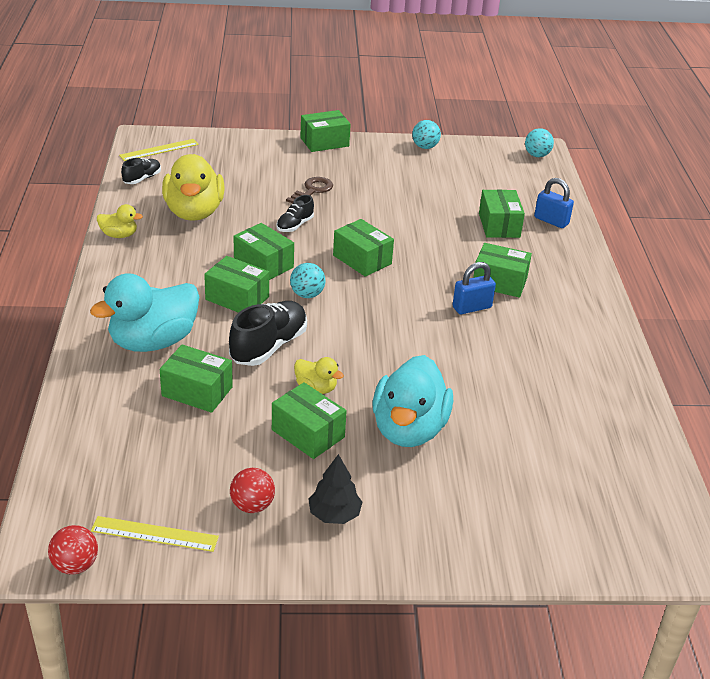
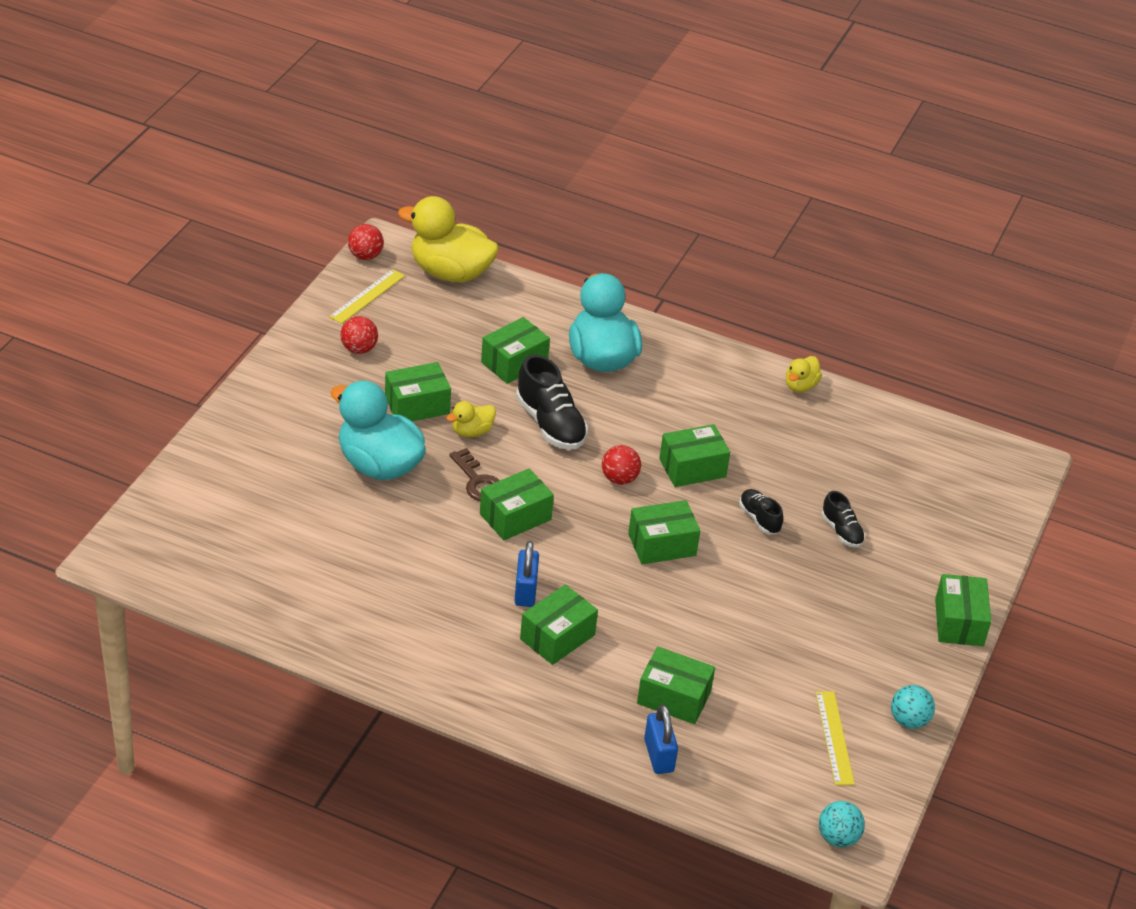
camera: 115 degrees right, 5 degrees up
(142, 179) = (919, 434): black shoe -> black shoe (841, 531)
(159, 150) = (987, 467): yellow ruler -> yellow ruler (834, 737)
(194, 212) = (824, 451): yellow duck -> yellow duck (450, 272)
(237, 298) = (640, 430): green box -> green box (515, 517)
(307, 294) = (619, 479): turquoise ball -> red ball
(312, 190) = (833, 563): brown key -> brown key (478, 481)
(334, 514) = (317, 386): black tree -> none
(551, 221) = (659, 756): blue padlock -> blue padlock turned 75 degrees counterclockwise

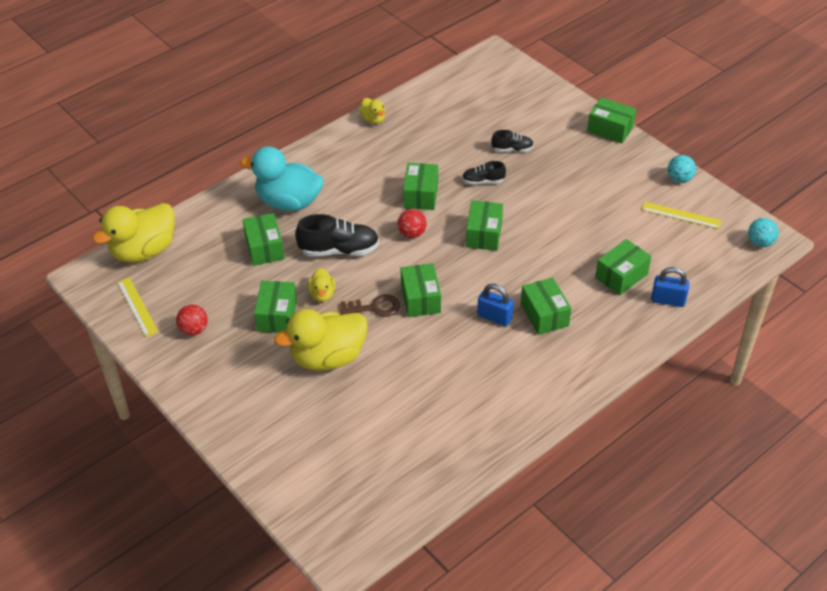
camera: 60 degrees left, 5 degrees up
(365, 256) = (90, 293): red ball -> none
(379, 465) = (328, 357): turquoise duck -> yellow duck

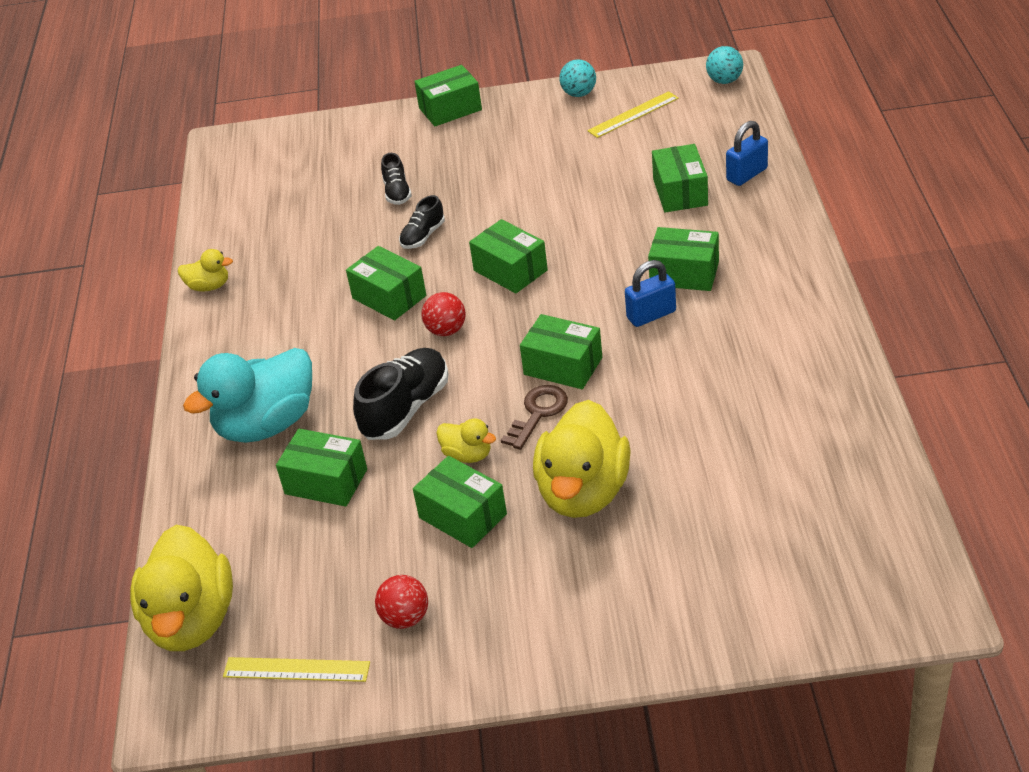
camera: 50 degrees left, 5 degrees down
(512, 149) = (397, 192): black shoe -> black shoe turned 135 degrees clockwise

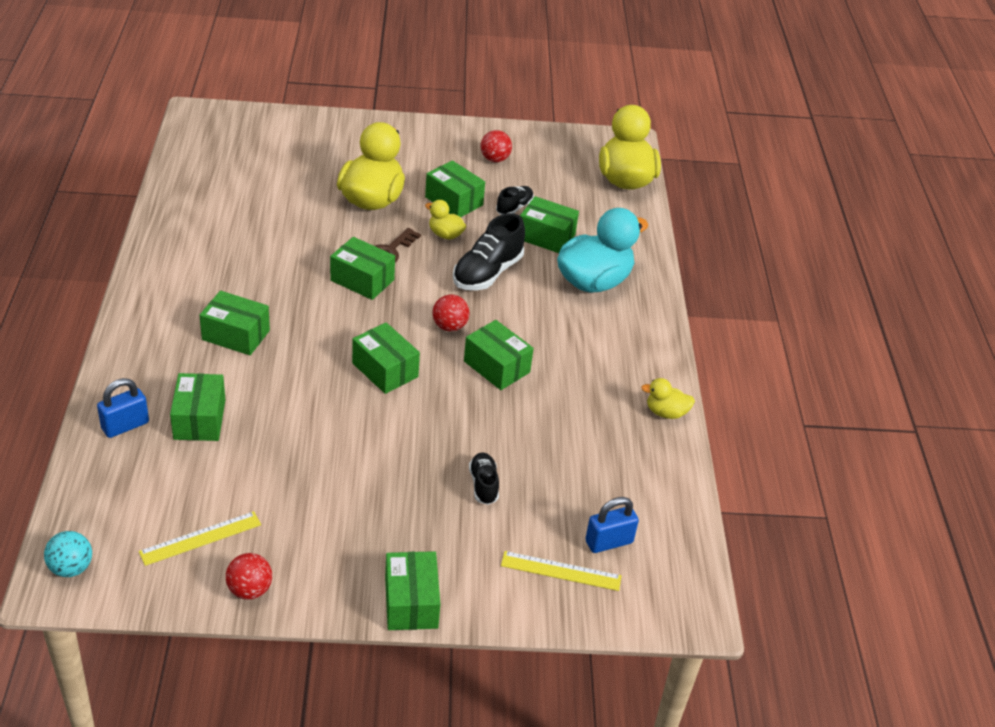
camera: 175 degrees right, 0 degrees up
(296, 670) = (558, 148): yellow ruler -> yellow ruler (561, 571)
(423, 236) = (461, 424): black shoe -> black shoe (514, 208)
(450, 109) = (411, 602): green box -> green box turned 75 degrees counterclockwise
(579, 94) = (250, 590): turquoise ball -> red ball
(651, 315) = (279, 305): blue padlock -> blue padlock (609, 542)

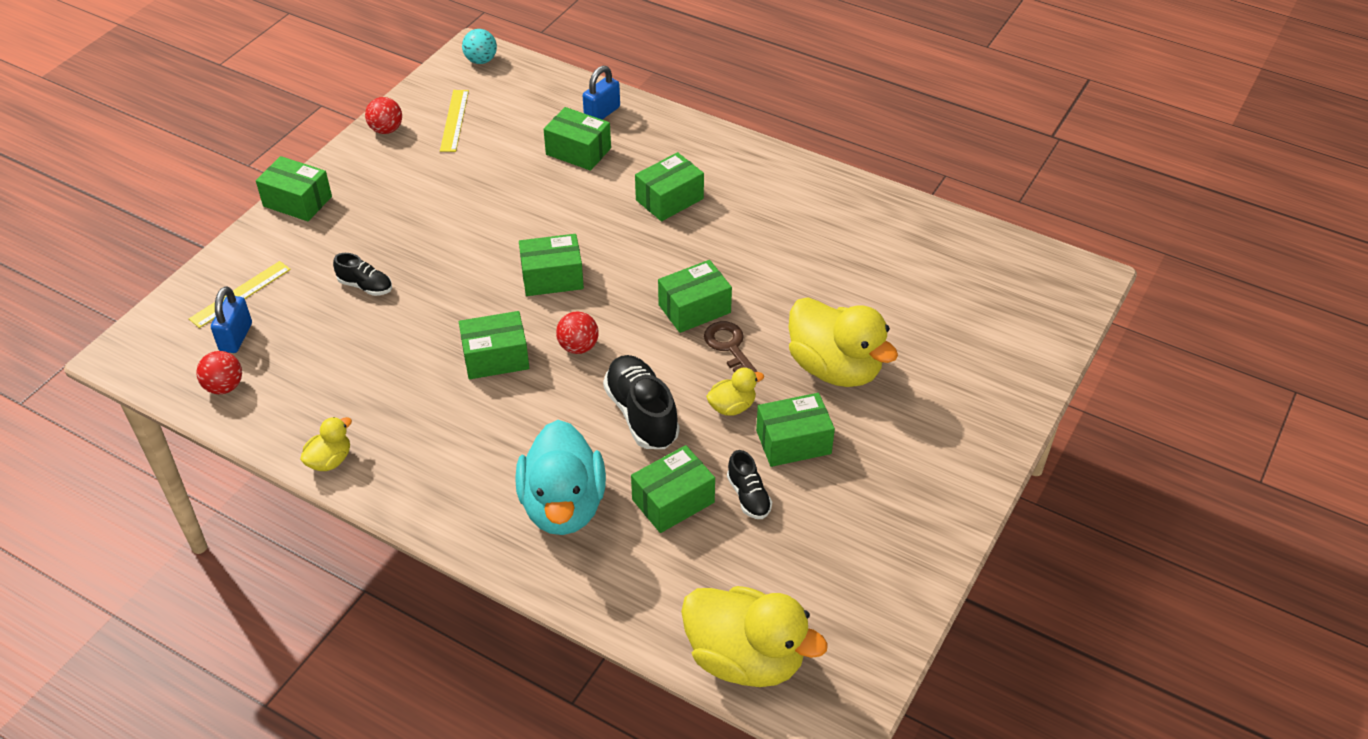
camera: 125 degrees right, 5 degrees up
(125, 426) = (602, 113): blue padlock -> blue padlock turned 45 degrees clockwise
(495, 159) = (865, 525): red ball -> red ball (224, 387)

